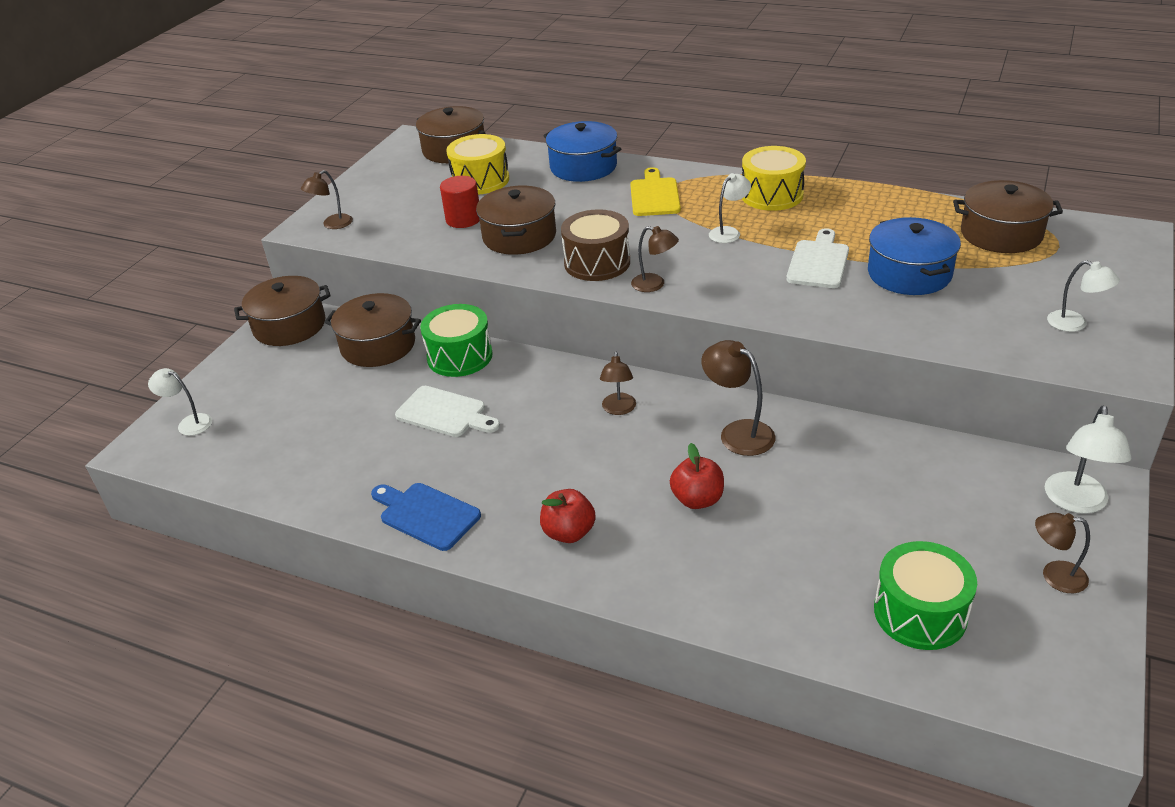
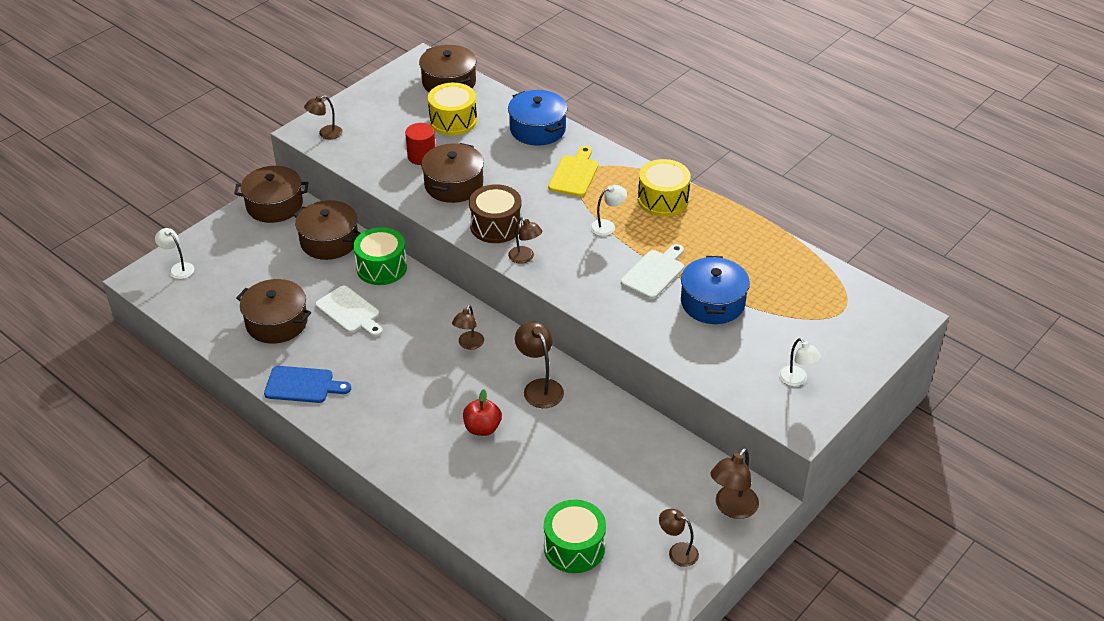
camera: 15 degrees right, 5 degrees up
(426, 515) = (303, 385): blue cutting board -> blue cutting board turned 135 degrees clockwise
(569, 532) = (387, 426): red apple -> none
(1001, 234) = (808, 287): brown pot -> brown pot (276, 322)
(1076, 502) = (732, 508): white lamp -> brown lamp

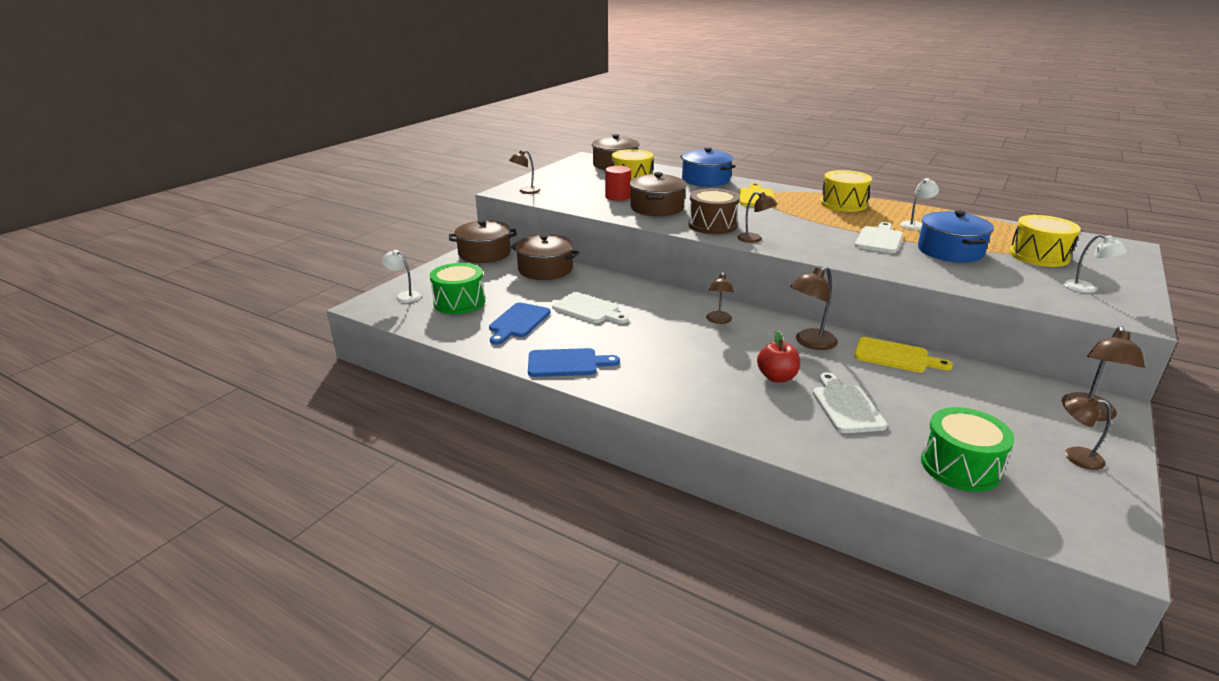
camera: 10 degrees left, 15 degrees down
(276, 322) = (518, 322): brown pot -> blue cutting board
(381, 267) = (603, 281): green drum -> green drum (459, 302)
(522, 471) = (846, 406): none -> white cutting board
(539, 387) = (810, 343): brown lamp -> brown lamp turned 90 degrees counterclockwise
(607, 226) = (811, 219): white lamp -> white lamp (915, 225)
(609, 416) = (895, 356): none -> yellow cutting board
(798, 322) = (1038, 256): none -> yellow drum

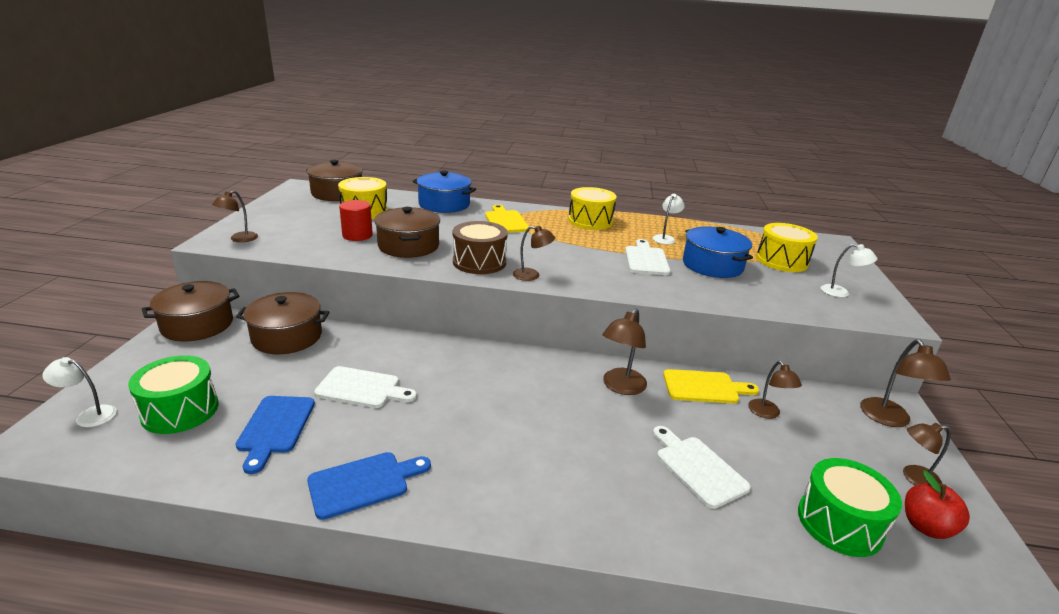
camera: 25 degrees left, 0 degrees up
(718, 320) = (517, 375): brown lamp -> brown lamp (767, 413)
(777, 377) = (612, 444): red apple -> red apple (926, 527)

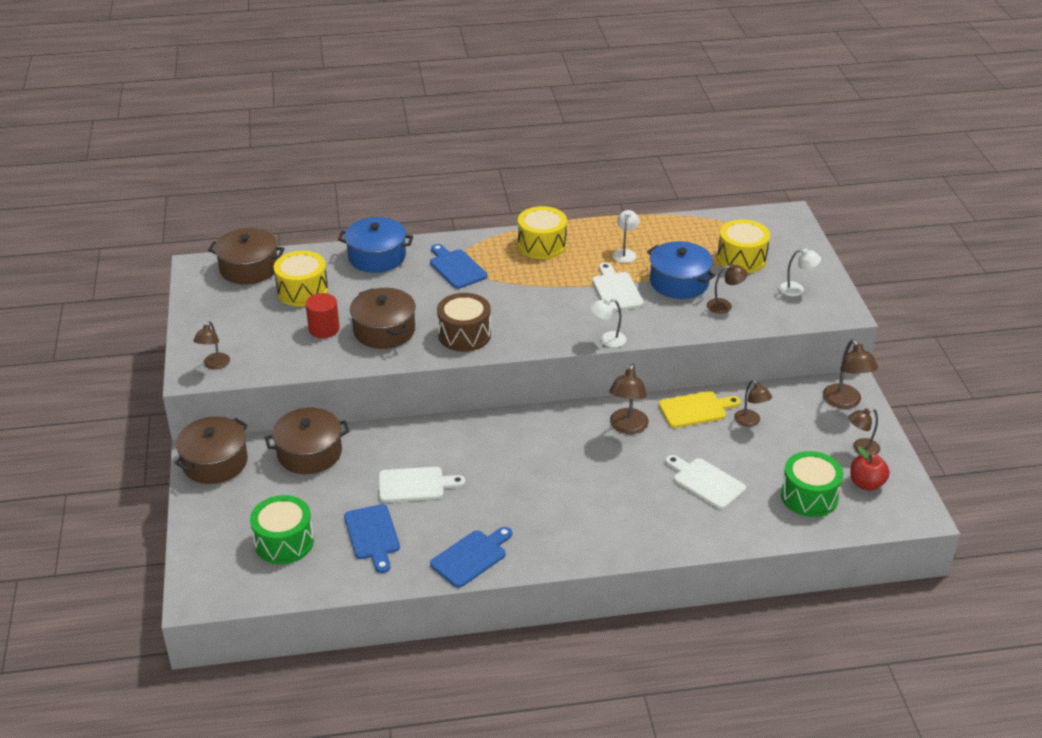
camera: 15 degrees left, 10 degrees up
(89, 415) = (216, 565): white lamp -> white lamp (607, 340)
(505, 221) = (456, 268): yellow cutting board -> blue cutting board
(532, 275) = (521, 340): brown lamp -> brown lamp (724, 306)

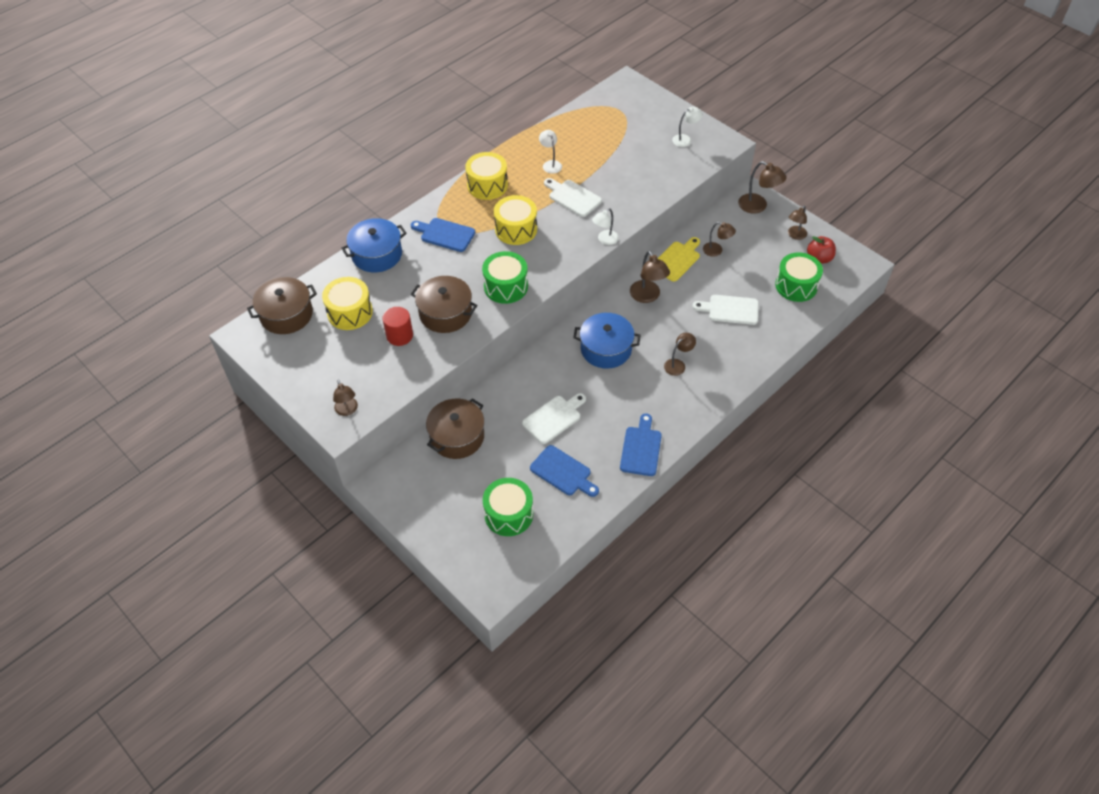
camera: 35 degrees left, 15 degrees up
(215, 462) = (395, 484): brown pot -> none
(464, 335) = (506, 286): brown drum -> green drum
(679, 282) = (607, 170): blue pot -> blue pot (606, 349)
(724, 306) = (653, 174): brown lamp -> brown lamp (678, 364)
(741, 259) = (629, 131): yellow drum -> yellow drum (516, 229)

